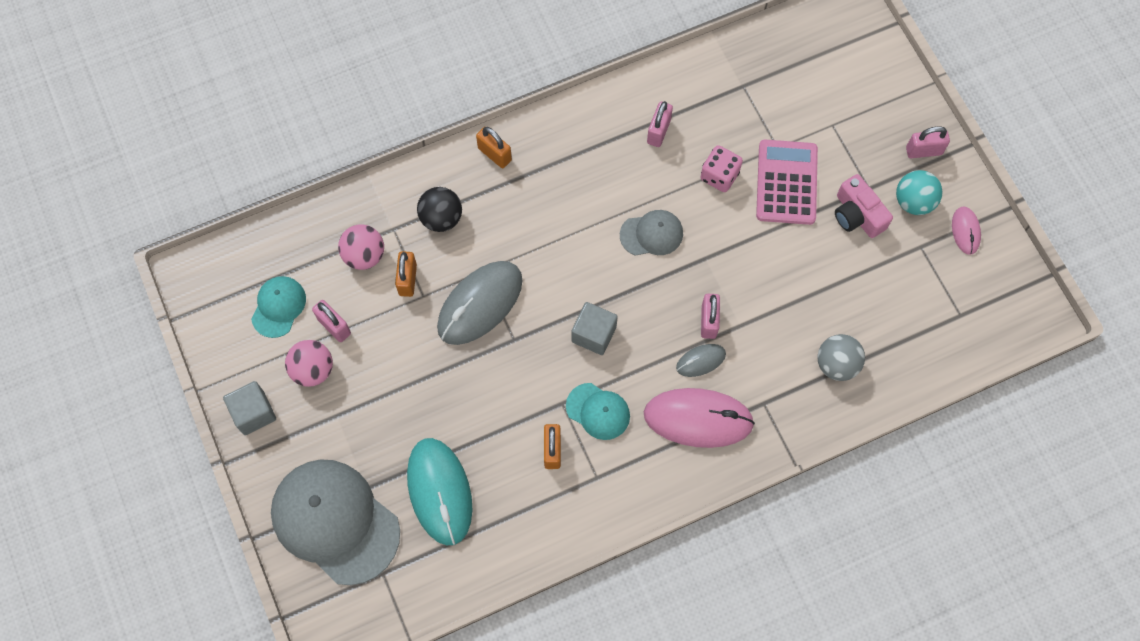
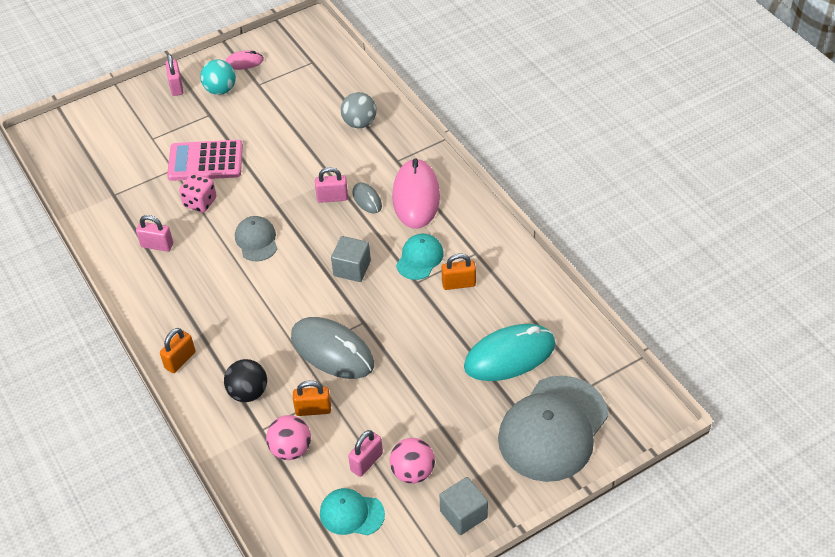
camera: 95 degrees left, 20 degrees down
(857, 215) = (233, 119): pink camera -> none

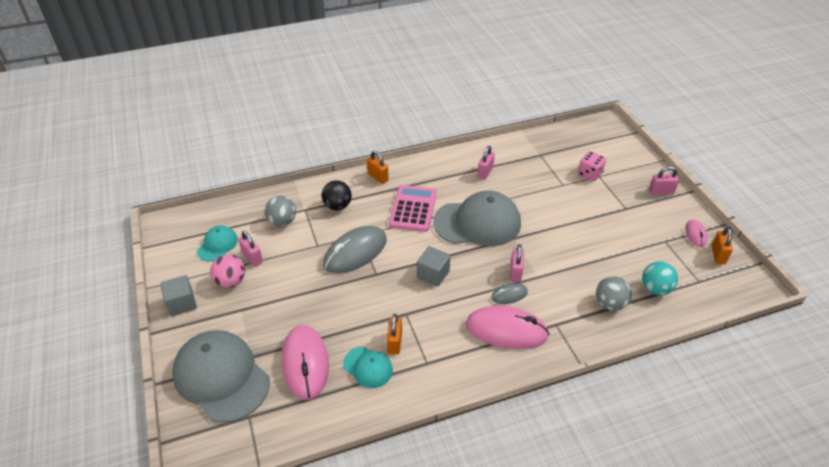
camera: 100 degrees right, 5 degrees down
(200, 202) = (524, 196): pink dice -> pink dice (589, 174)
(205, 161) = (569, 202): pink calculator -> pink calculator (413, 209)
(220, 90) = (657, 217): turquoise ball -> turquoise ball (655, 289)
(256, 240) = (477, 223): grey cap -> grey cap, size x2.02
(291, 449) = (282, 222): pink ball -> grey ball
(313, 409) = (308, 236): orange padlock -> orange padlock (718, 255)
(419, 258) = (431, 320): turquoise cap -> turquoise cap (368, 367)
(509, 356) = (305, 363): turquoise mouse -> pink mouse

